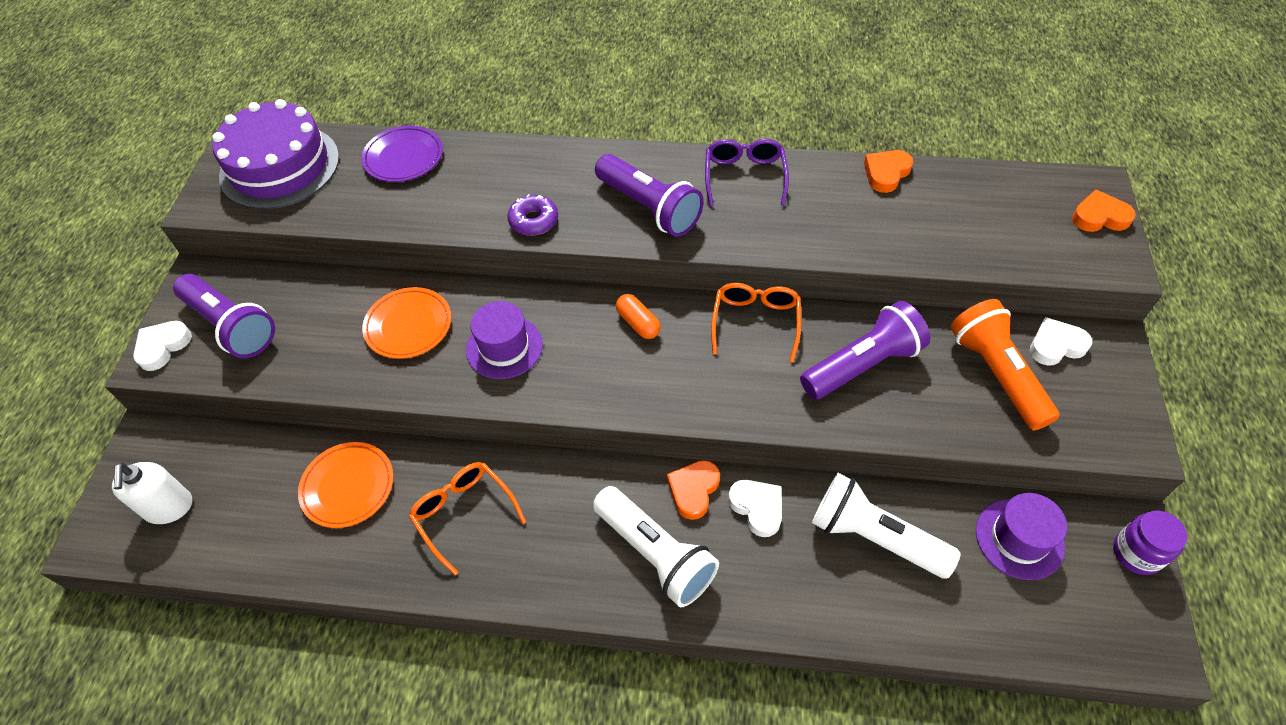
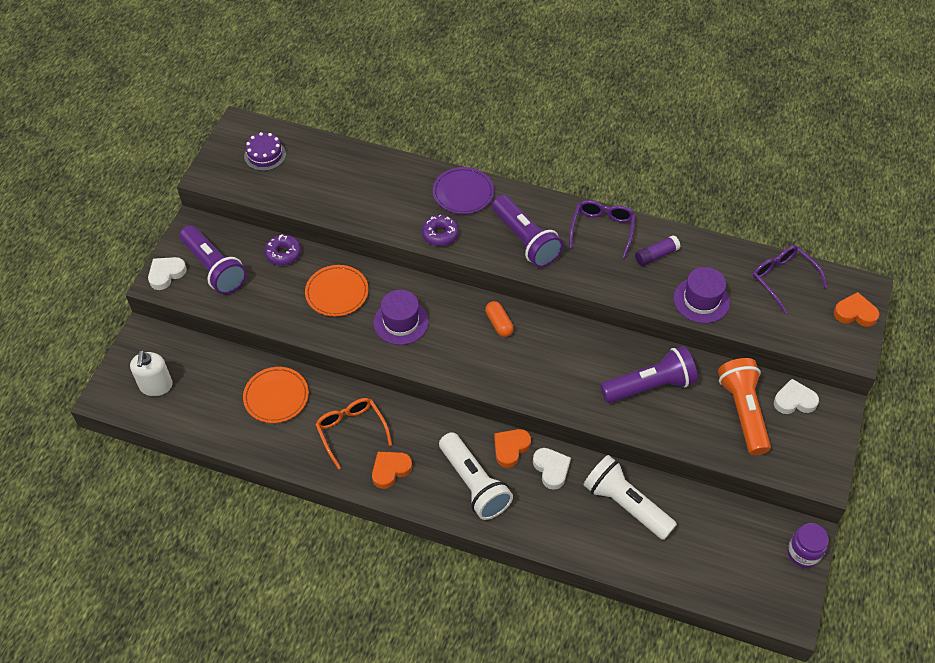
camera: 10 degrees right, 0 degrees up
(279, 166) = (265, 155): purple cake -> purple cake, size x0.48
(326, 288) = (283, 253): none -> purple donut
(403, 157) = (355, 165): purple plate -> purple plate (463, 193)
(755, 322) = (583, 340): orange glasses -> none
(823, 195) = (656, 255): none -> purple glue stick
(886, 173) = (709, 247): orange heart -> orange heart (390, 470)
(992, 193) = (782, 279): none -> purple glasses
(1019, 539) = (725, 527): purple hat -> purple hat (701, 300)

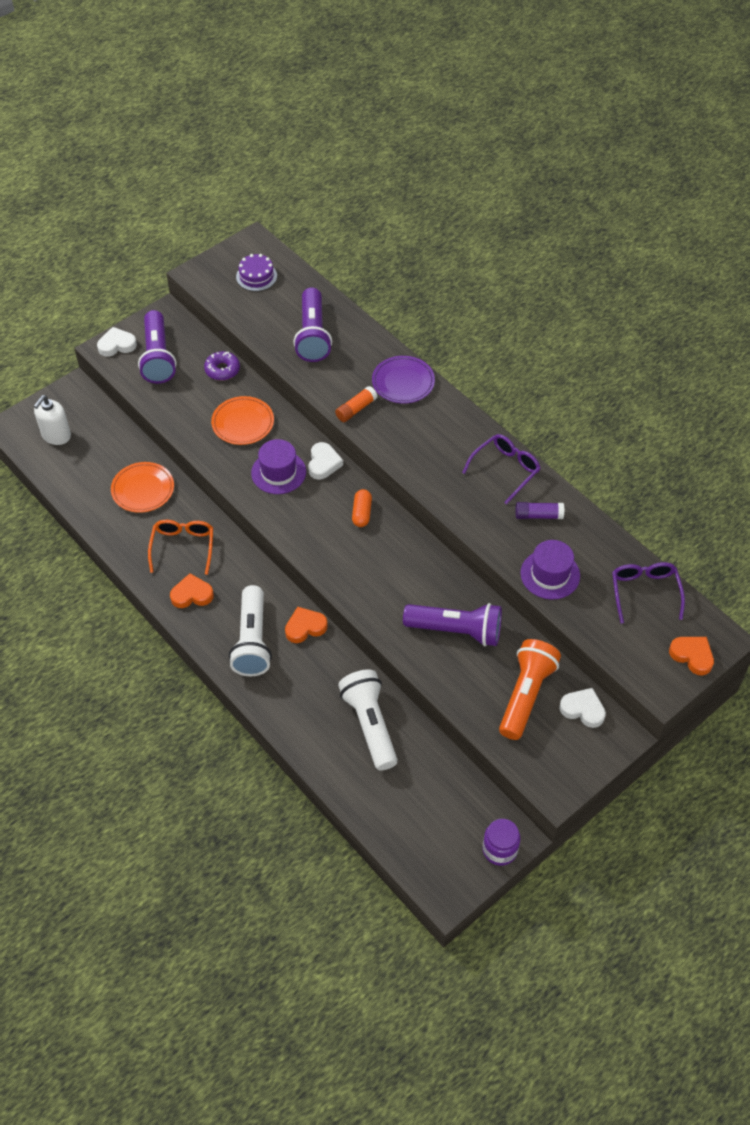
camera: 30 degrees right, 0 degrees up
(440, 234) = (356, 409): purple donut -> orange glue stick
(525, 240) = (427, 448): purple flashlight -> purple flashlight (313, 335)
(551, 469) = (327, 662): white heart -> white heart (323, 463)

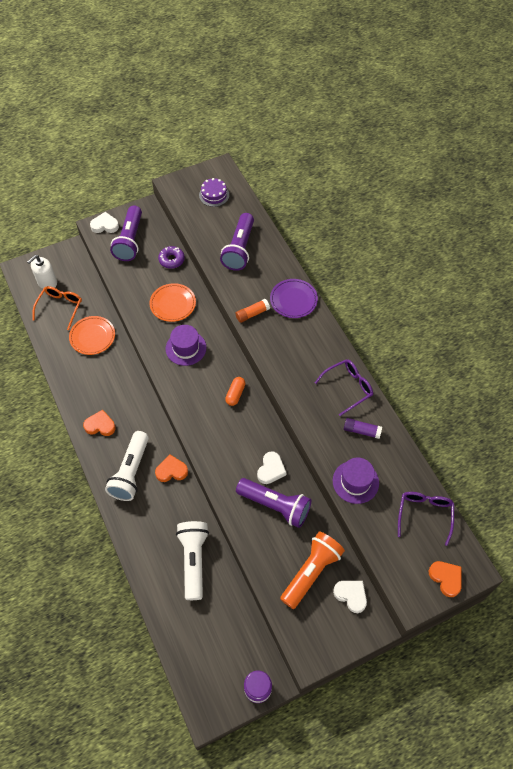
camera: 15 degrees right, 5 degrees up
(183, 547) = (106, 387): orange glasses -> orange glasses (60, 307)
(323, 463) = (220, 348): white heart -> white heart (271, 469)

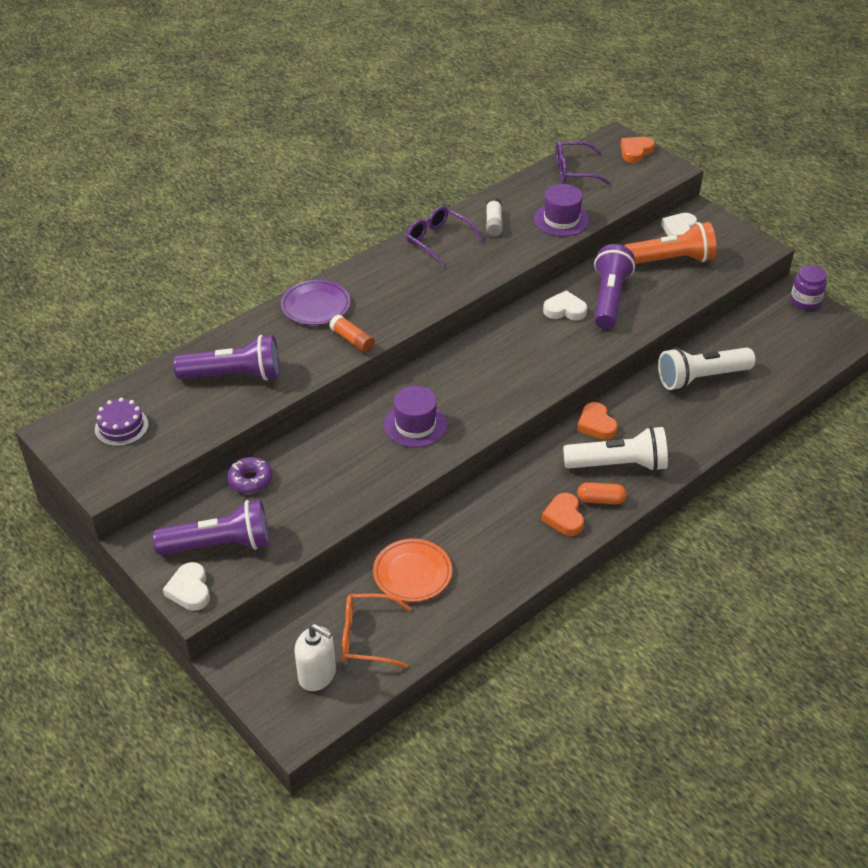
camera: 105 degrees left, 15 degrees down
(173, 304) = (339, 457): orange plate -> none
(235, 394) = (471, 360): orange capsule -> orange capsule (601, 500)
(311, 572) = (671, 260): orange flashlight -> orange flashlight turned 150 degrees clockwise
(361, 431) = (493, 223): purple glue stick -> white glue stick

